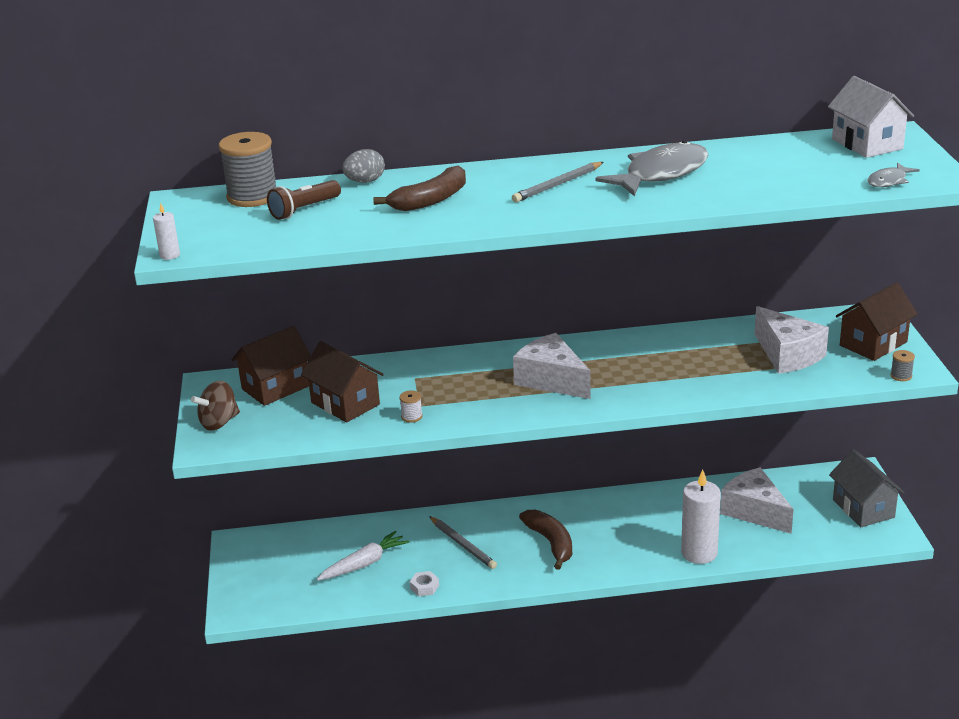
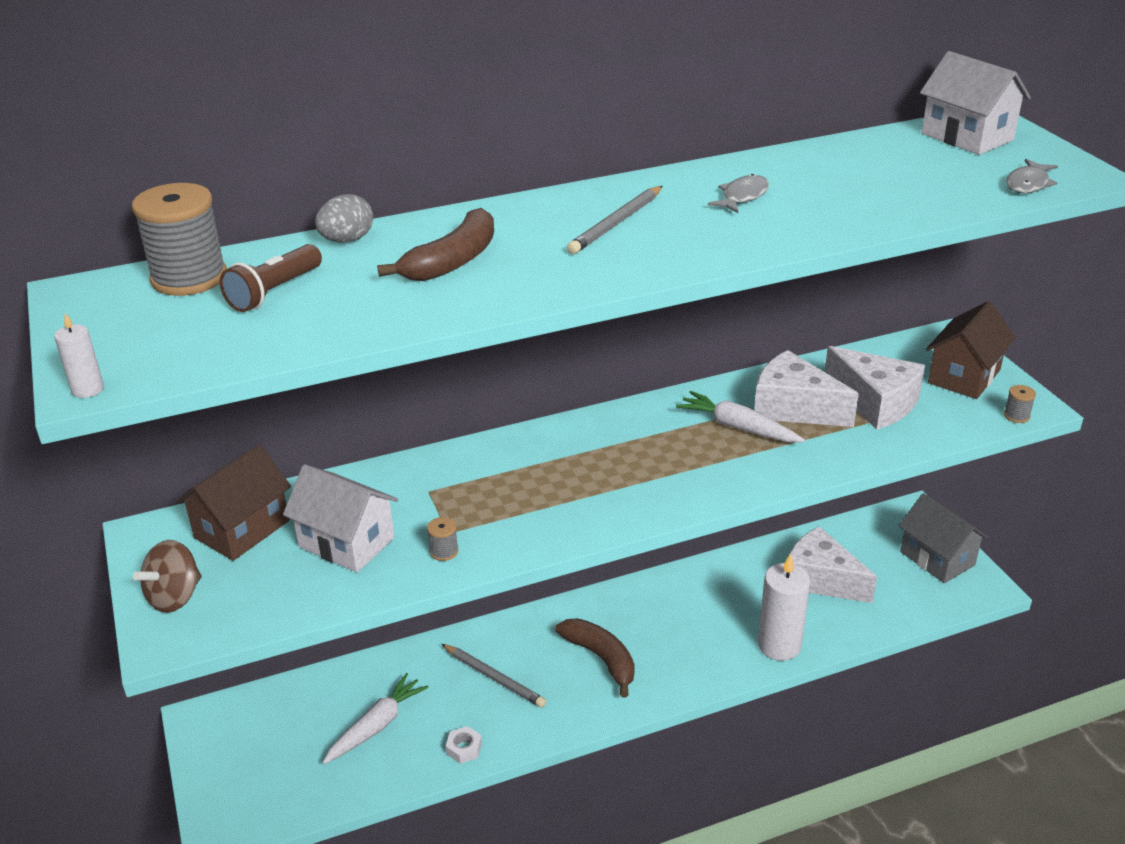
camera: 15 degrees left, 5 degrees up
(345, 403) = (346, 542): brown house -> white house
(411, 416) = (444, 551): white spool -> grey spool
(551, 380) = (606, 472): white cheese -> white cheese (793, 408)
(661, 174) = (742, 197): grey fish -> grey fish, size x0.48
(667, 361) = (738, 427): none -> white carrot

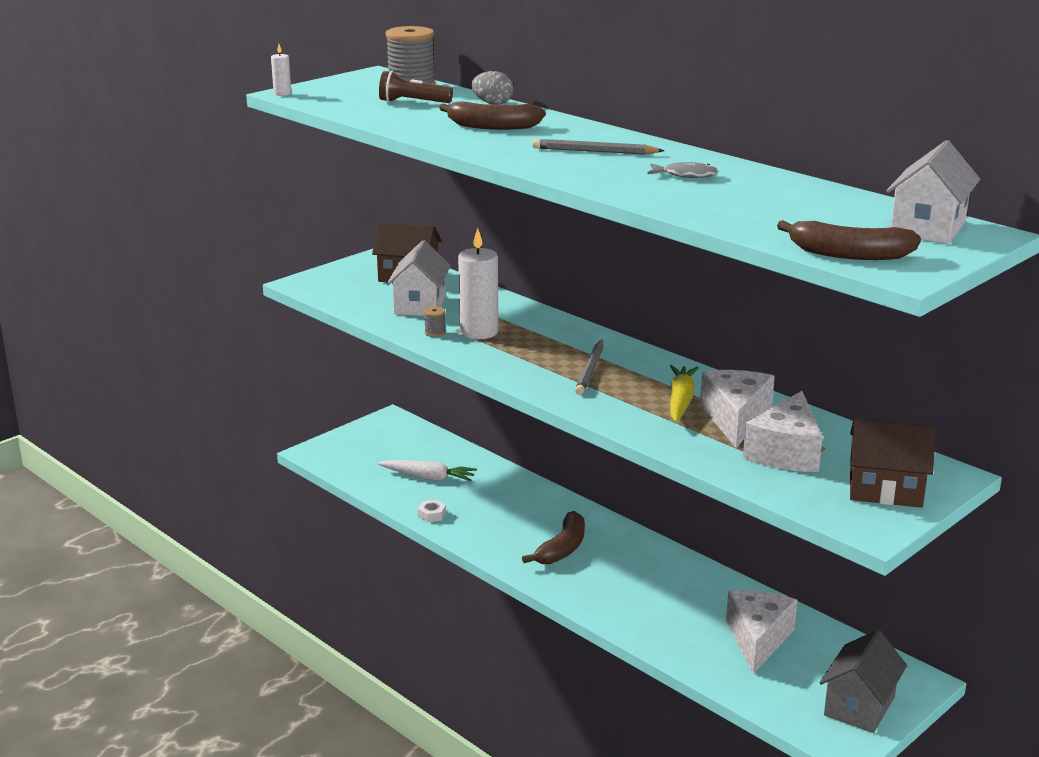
camera: 65 degrees right, 10 degrees down
(175, 597) = (336, 276): brown spinning top -> none
(494, 678) = (506, 509): grey pencil -> grey pencil (590, 370)
(738, 427) = (680, 401): white carrot -> yellow carrot
(779, 645) = (649, 631): white candle -> white candle (479, 332)
(1016, 416) = (844, 523): grey spool -> none
(1028, 184) = (849, 254): grey fish -> brown banana

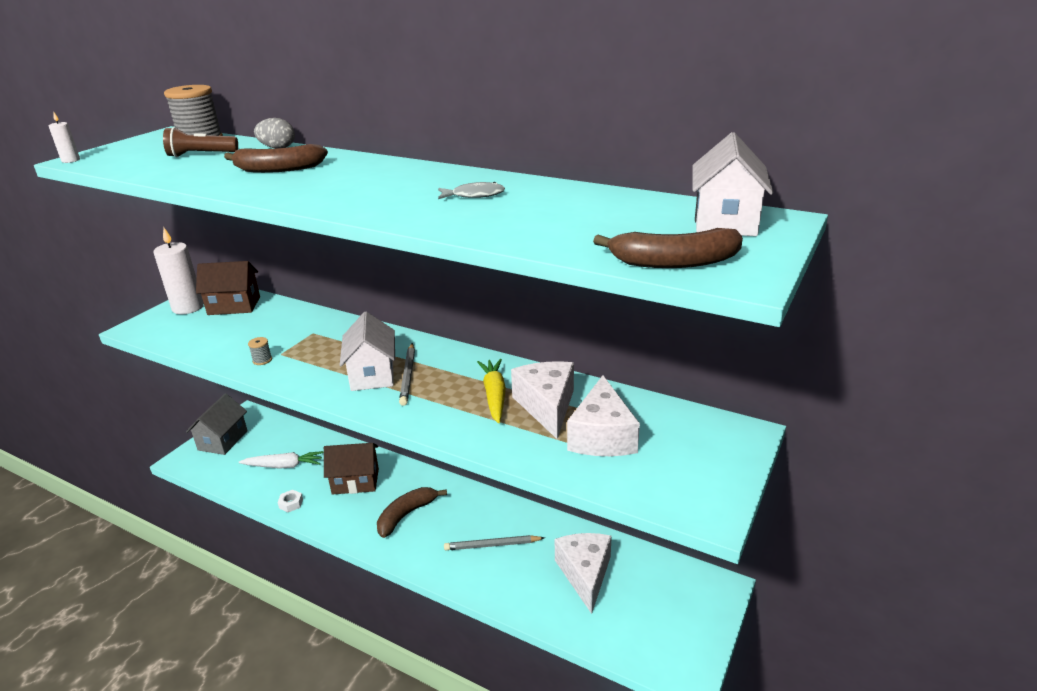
camera: 15 degrees left, 5 degrees up
(420, 305) = (246, 333): white house -> white house (372, 374)
(479, 332) = (302, 352): white candle -> white candle (188, 307)
(562, 548) = (406, 515): brown banana -> brown banana turned 150 degrees counterclockwise
(594, 151) = (381, 182): grey pencil -> grey pencil (492, 545)
(859, 706) = (685, 627): grey house -> grey house (223, 440)
(885, 490) = (701, 462): brown house -> brown house (355, 481)

